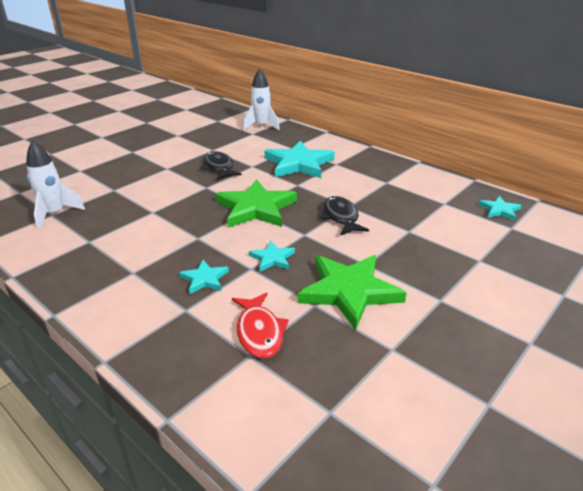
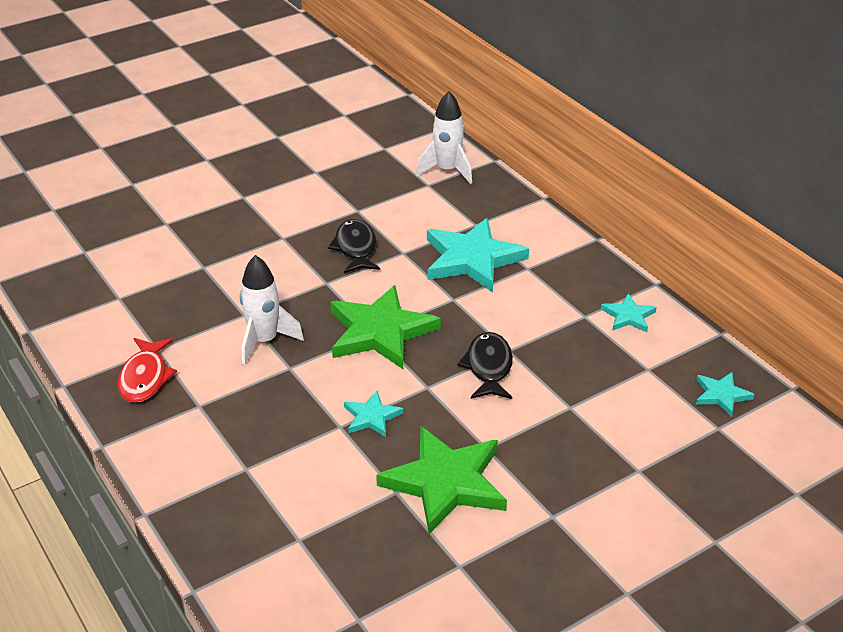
camera: 15 degrees right, 5 degrees up
(55, 214) = (123, 296): white rocket -> white rocket (264, 341)
(204, 279) = (279, 431): turquoise star -> turquoise star (628, 316)
(259, 332) = (319, 514): red fish -> red fish (145, 377)

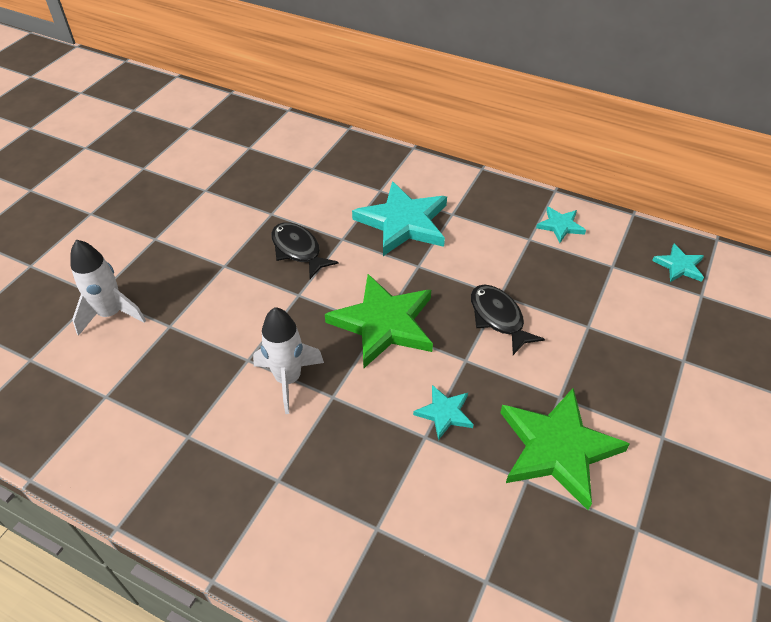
camera: 30 degrees left, 10 degrees up
(145, 377) = (200, 475): red fish -> none
(447, 170) = (318, 150): white rocket -> white rocket (111, 314)

